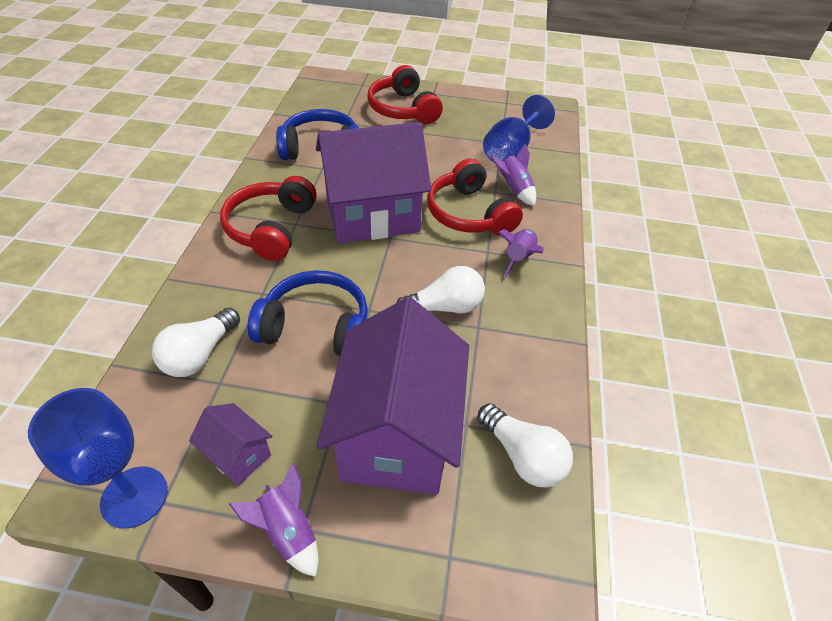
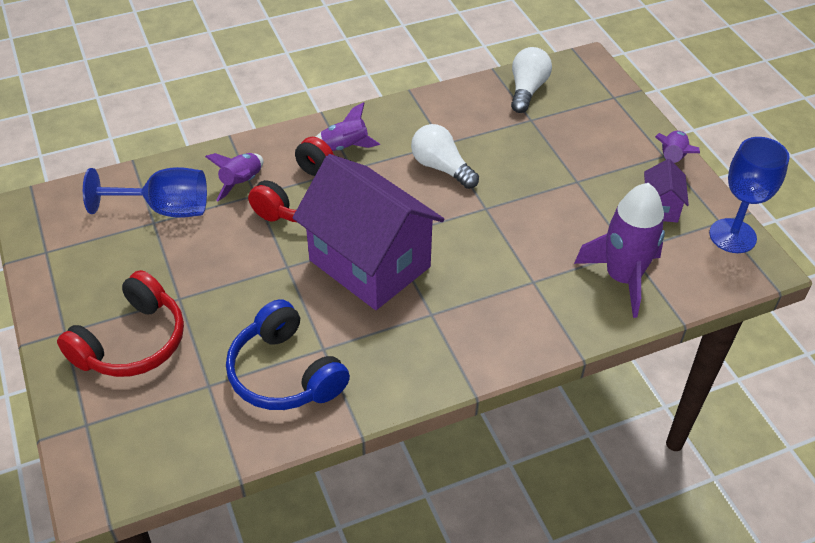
camera: 120 degrees left, 0 degrees up
(200, 354) = (622, 278): white light bulb -> purple rocket
(271, 228) = (454, 328): red headphones -> none
(316, 327) = (532, 228): blue headphones -> none
(397, 434) = (569, 145): purple house -> none

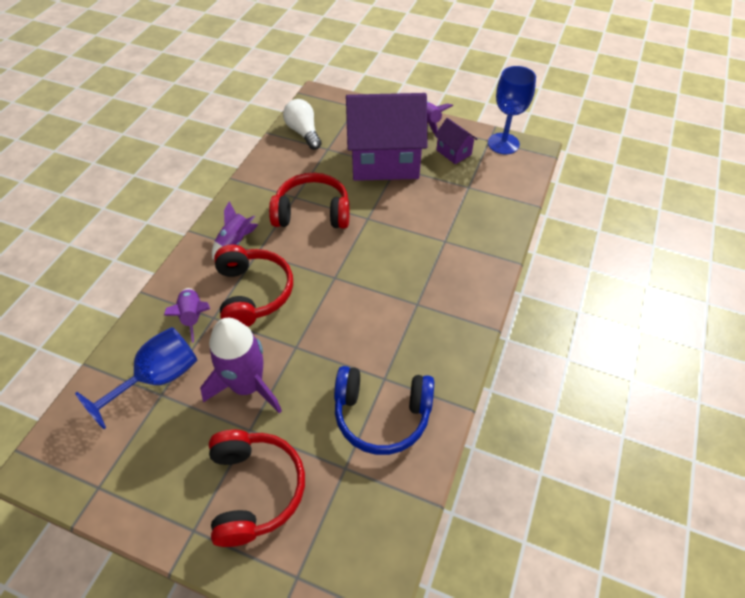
camera: 45 degrees left, 5 degrees up
(369, 263) = (344, 303): purple house -> purple house (384, 161)
(441, 168) = (312, 212): white light bulb -> red headphones
(622, 278) = (483, 204): purple rocket -> purple rocket (247, 386)

